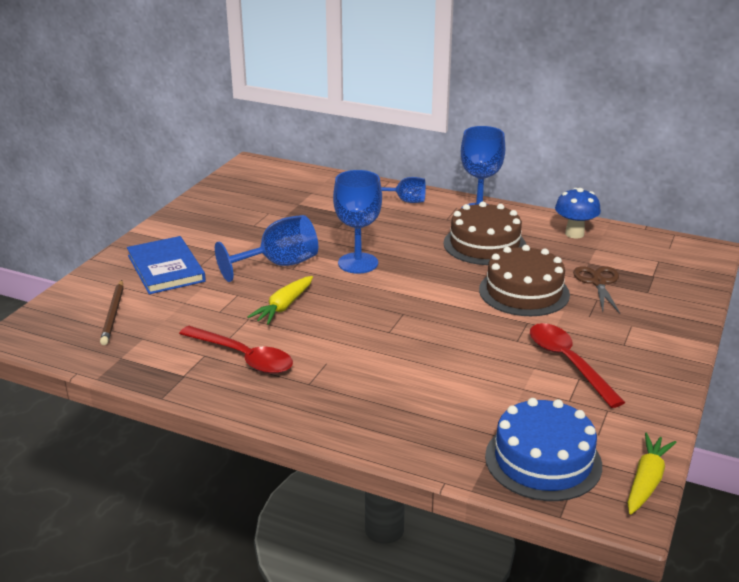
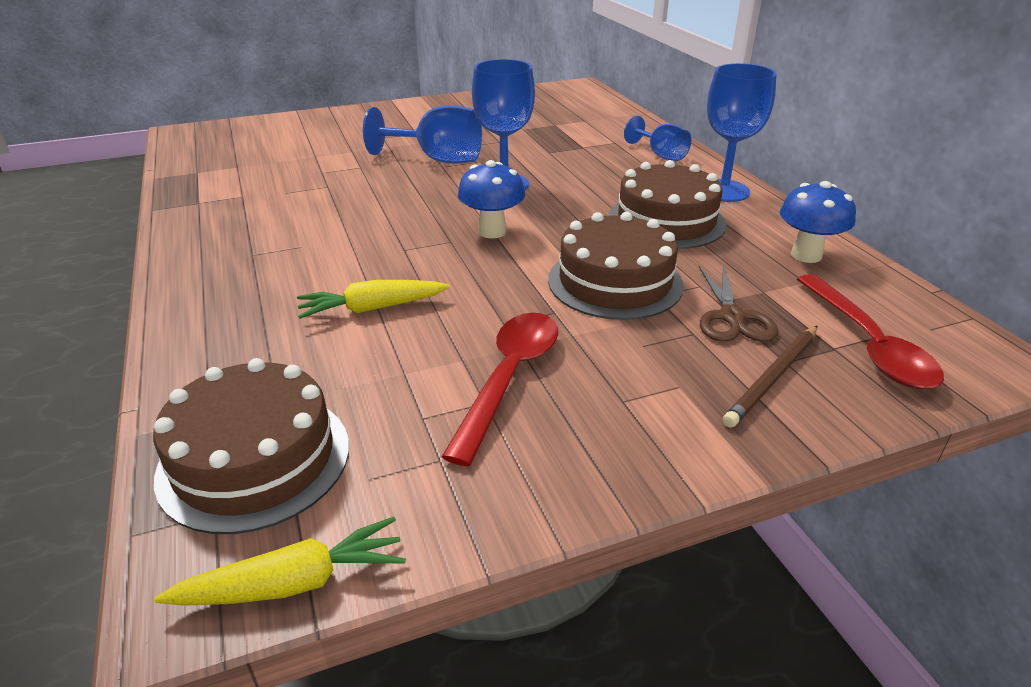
camera: 45 degrees right, 5 degrees up
(113, 314) = (258, 144): brown pencil -> brown pencil (773, 378)
(166, 268) = (357, 130): blue book -> none
(243, 357) = (259, 211): red spoon -> red spoon (868, 344)
(283, 307) = (370, 190): yellow carrot -> yellow carrot (372, 308)
(413, 296) = (492, 231): none -> blue mushroom
(543, 460) = (254, 459): blue cake -> brown cake
(598, 282) = (732, 317): brown scissors -> brown scissors turned 135 degrees clockwise

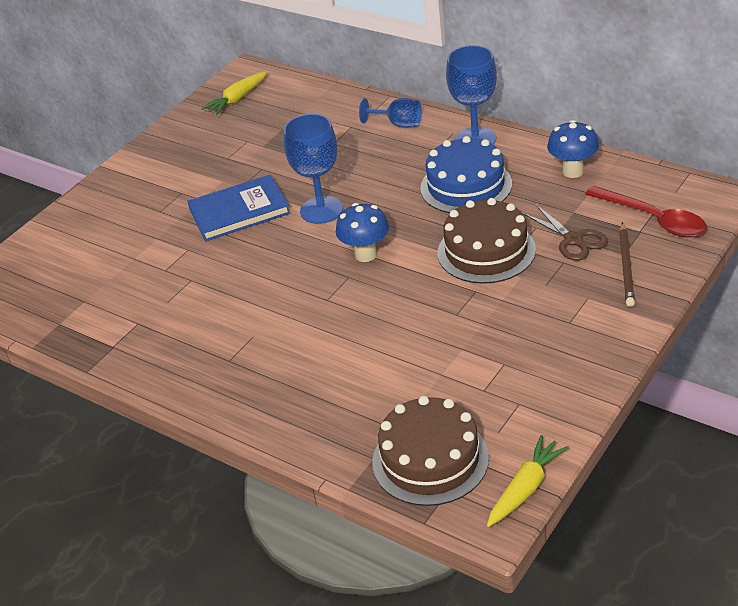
camera: 30 degrees left, 5 degrees up
(372, 308) = (367, 349): yellow carrot -> yellow carrot (237, 99)
(438, 159) = (239, 211): blue goblet -> blue book
(509, 378) = (500, 344): red spoon -> none
(666, 221) = (466, 186): brown cake -> blue cake

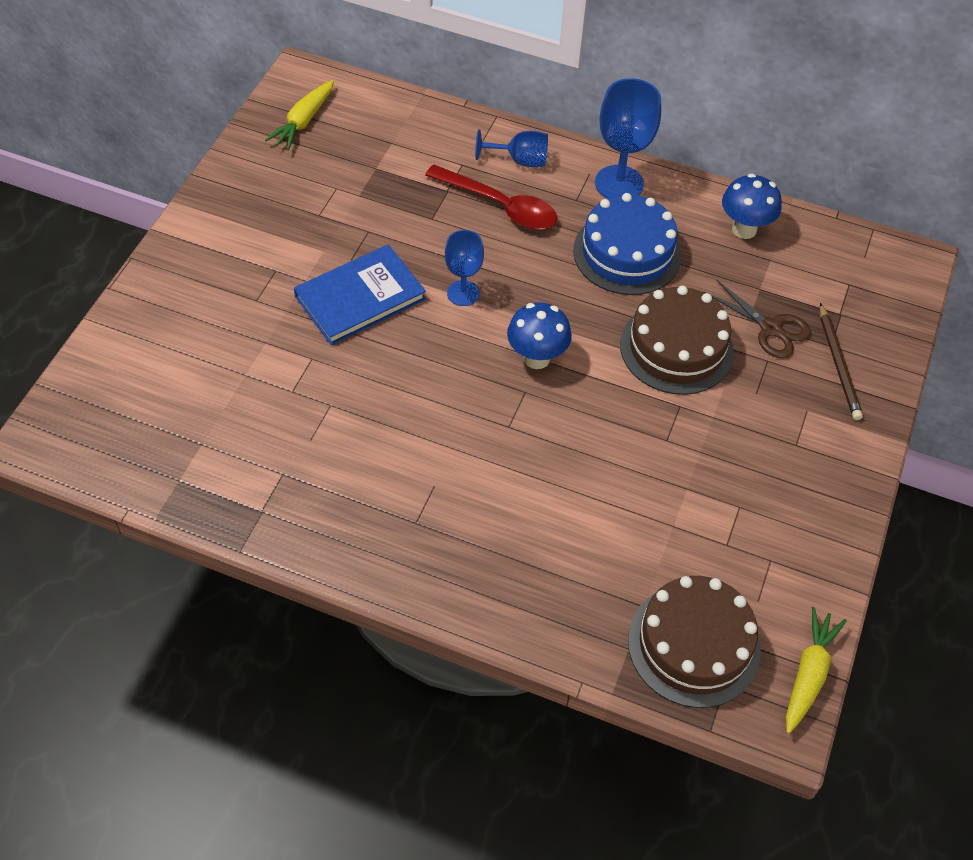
camera: 20 degrees left, 15 degrees up
(321, 210) = (463, 293): blue goblet -> blue goblet, size x0.62
(653, 219) = (851, 296): red spoon -> red spoon (500, 206)

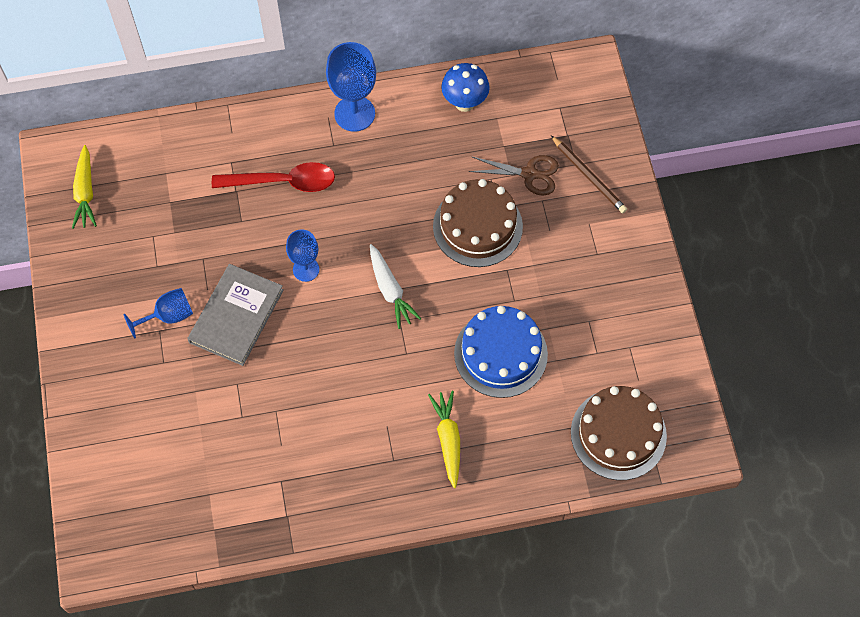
camera: 30 degrees left, 10 degrees up
(360, 298) = (236, 316): blue book -> grey book
(520, 160) = (271, 134): blue goblet -> blue goblet (168, 316)
(536, 358) = (390, 290): blue mushroom -> white carrot
(627, 253) = (397, 169): blue cake -> blue cake (500, 353)
(808, 674) = (696, 410): yellow carrot -> yellow carrot (448, 439)

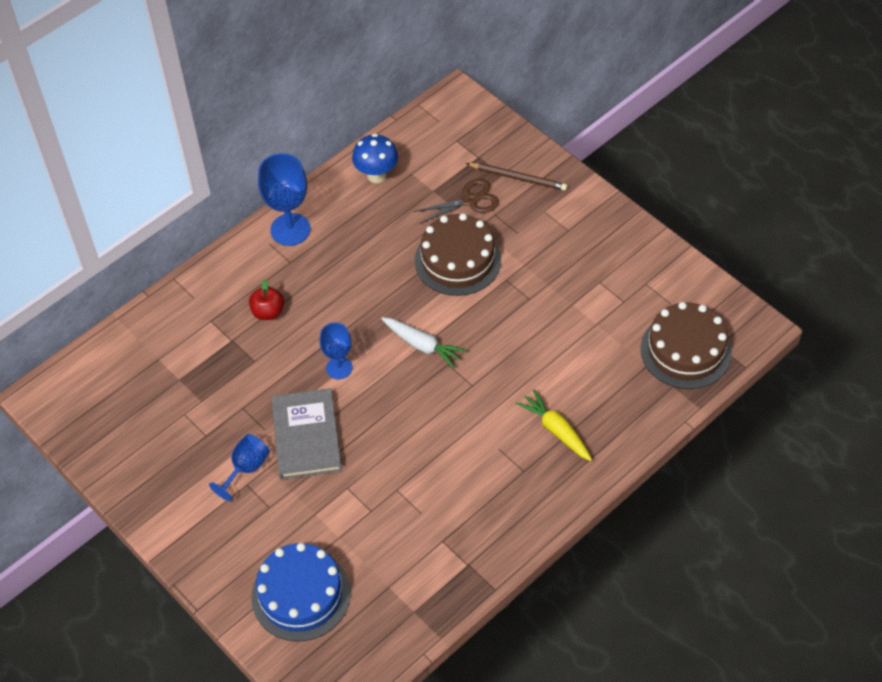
camera: 30 degrees left, 10 degrees down
(85, 192) = (96, 412): yellow carrot -> none
(283, 182) = (268, 312): red spoon -> red apple
(500, 353) = (549, 343): blue cake -> blue cake (301, 595)

